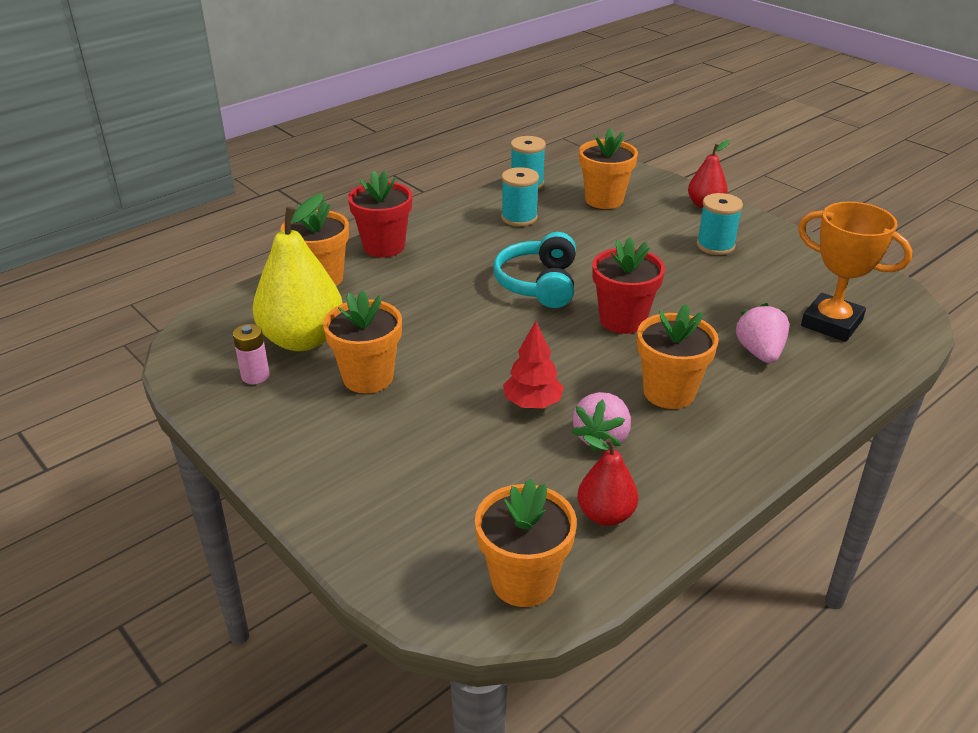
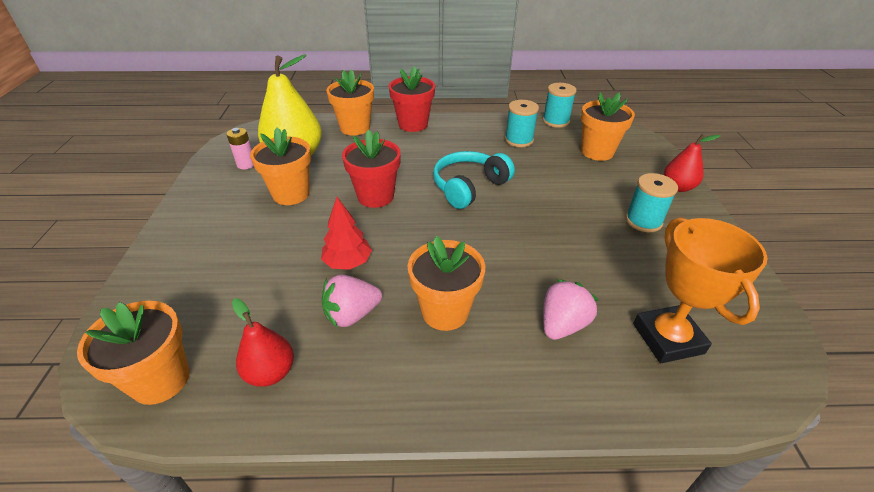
camera: 40 degrees right, 5 degrees up
(622, 320) = (489, 240): red flower pot -> red flower pot (375, 196)

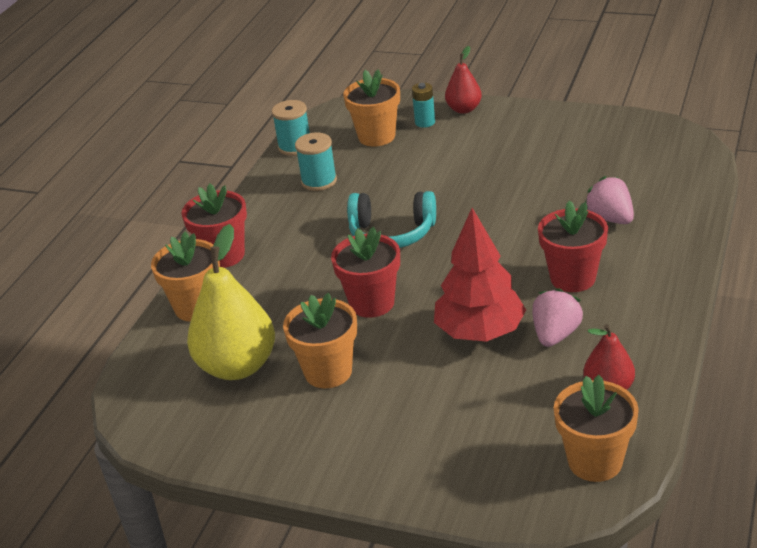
camera: 65 degrees left, 5 degrees down
(246, 164) = (229, 414): pink battery -> none
(348, 263) = (480, 332): red tree -> red tree, size x1.68
(352, 315) = (555, 335): pink strawberry -> pink strawberry turned 150 degrees counterclockwise
(445, 311) = (573, 278): orange flower pot -> red flower pot
(469, 187) = (392, 233): turquoise headphones -> turquoise headphones turned 60 degrees counterclockwise
(638, 170) = (425, 122): none -> turquoise battery
(643, 221) = (503, 142): turquoise spool -> none
(667, 338) = (641, 173): orange trophy -> none

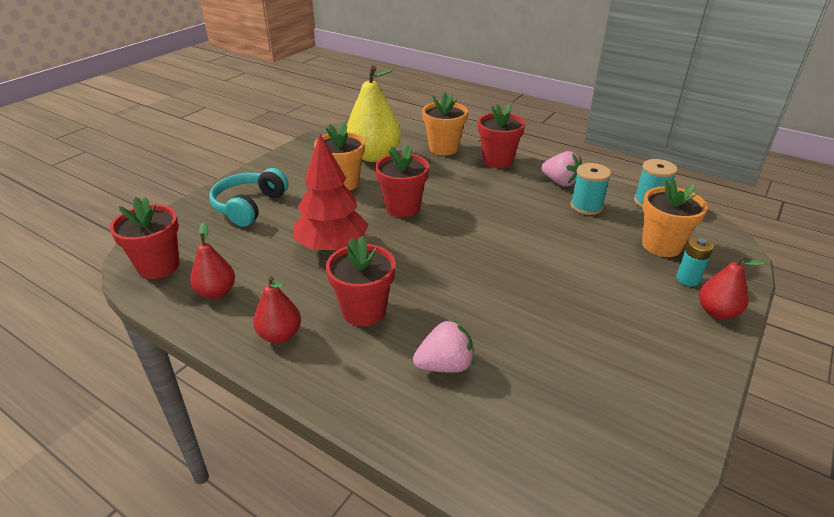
camera: 100 degrees right, 0 degrees up
(392, 233) = (489, 229): turquoise headphones -> turquoise headphones (249, 206)
(555, 335) = (299, 282): pink strawberry -> pink strawberry (560, 182)
(595, 462) = (159, 266): orange flower pot -> red flower pot
(639, 318) = (280, 335): none -> red pear

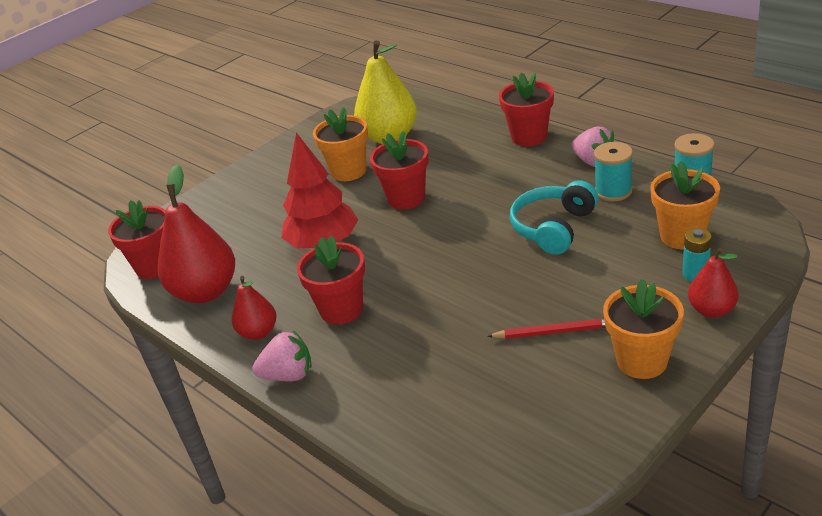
camera: 15 degrees right, 0 degrees up
(216, 292) = (206, 292): red pear -> red pear, size x1.82
(249, 206) = (248, 201): turquoise headphones -> turquoise headphones (553, 228)
(443, 148) = (471, 123): orange flower pot -> orange flower pot (642, 361)
(445, 365) = (407, 361): pink strawberry -> pink strawberry (288, 375)
(581, 333) = (554, 332): none -> red pencil

